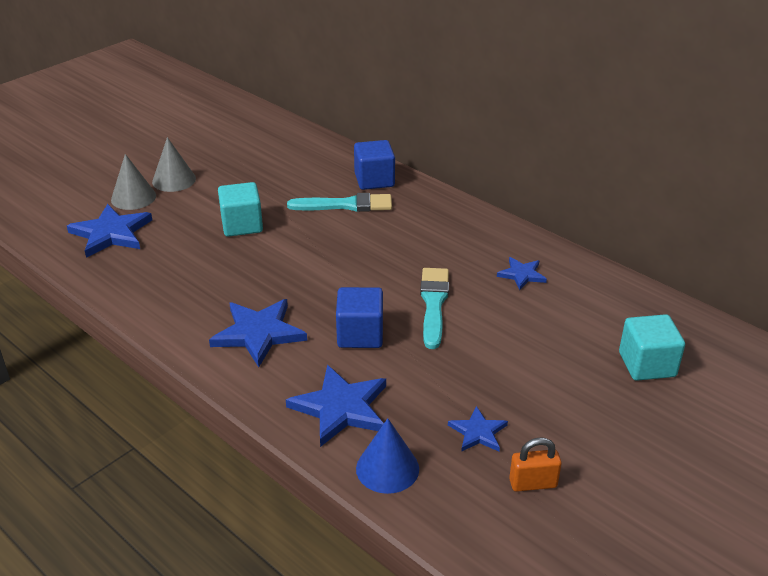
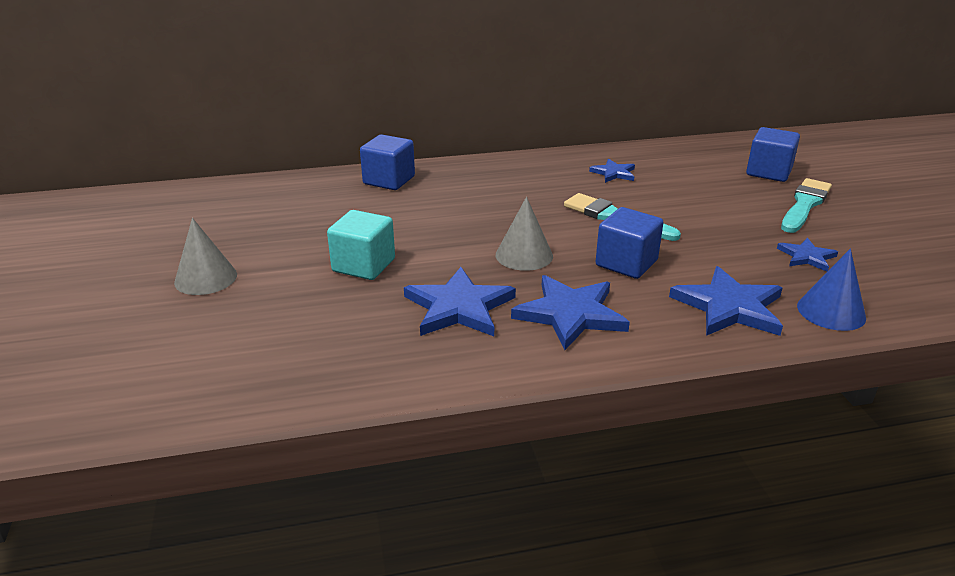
camera: 55 degrees left, 5 degrees down
(111, 233) = (250, 353): blue star -> blue star (458, 307)
(133, 197) = (196, 315): grey cone -> grey cone (524, 255)
(346, 205) = (410, 205): turquoise brush -> turquoise brush (804, 205)
(533, 483) = (883, 256): orange padlock -> none
(647, 364) = (768, 172): turquoise cube -> blue cube

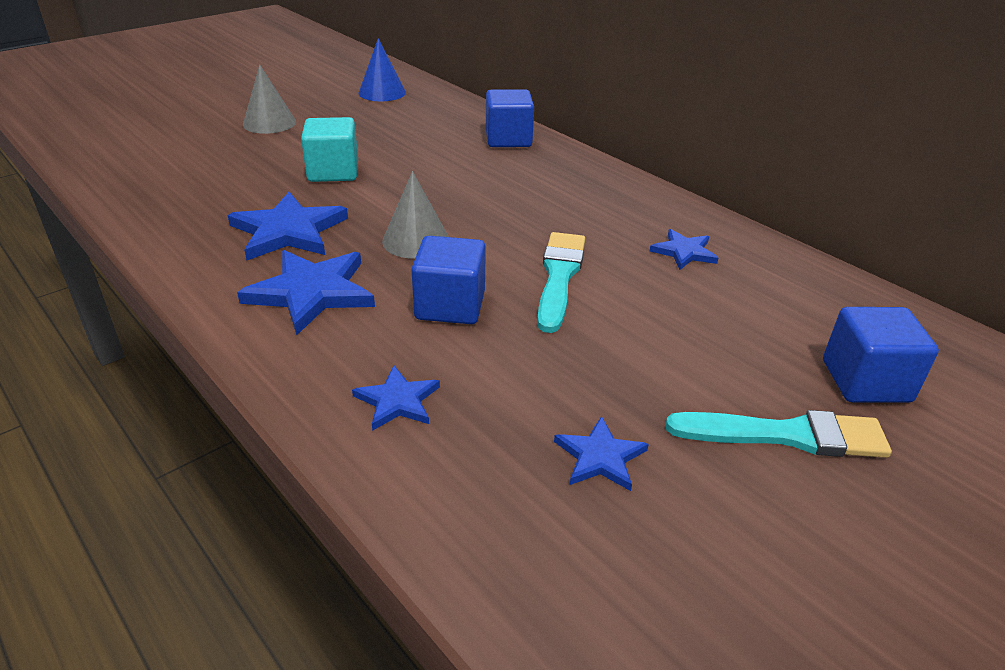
camera: 60 degrees right, 5 degrees up
(729, 307) = (397, 401): blue star -> blue star, size x0.56
(831, 311) = (447, 500): blue cone -> blue cone (382, 92)

